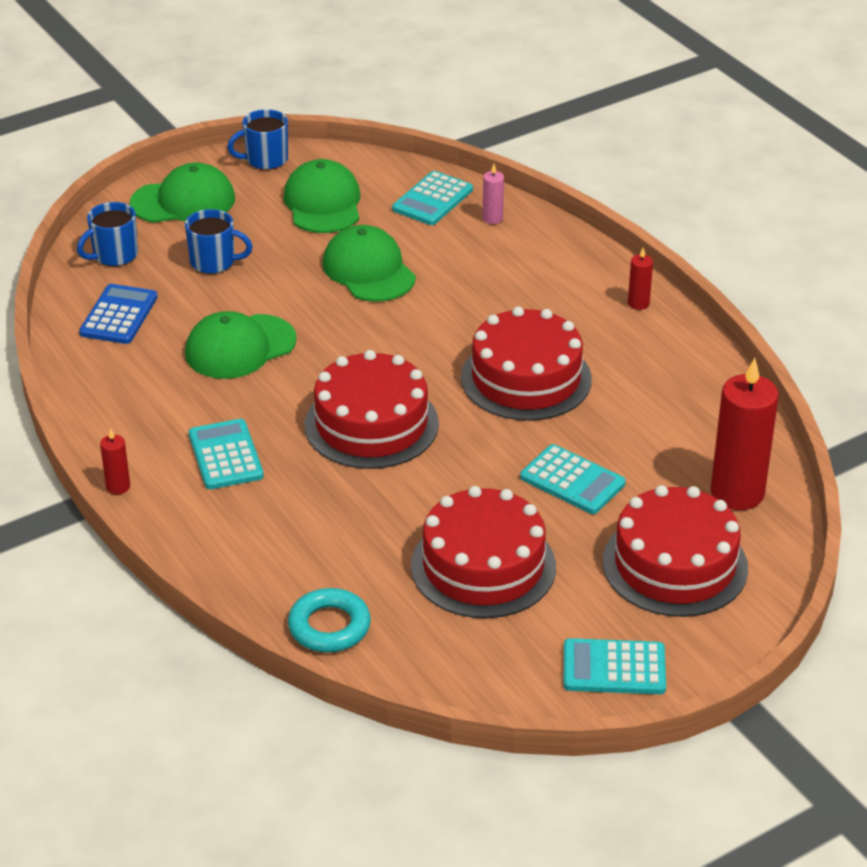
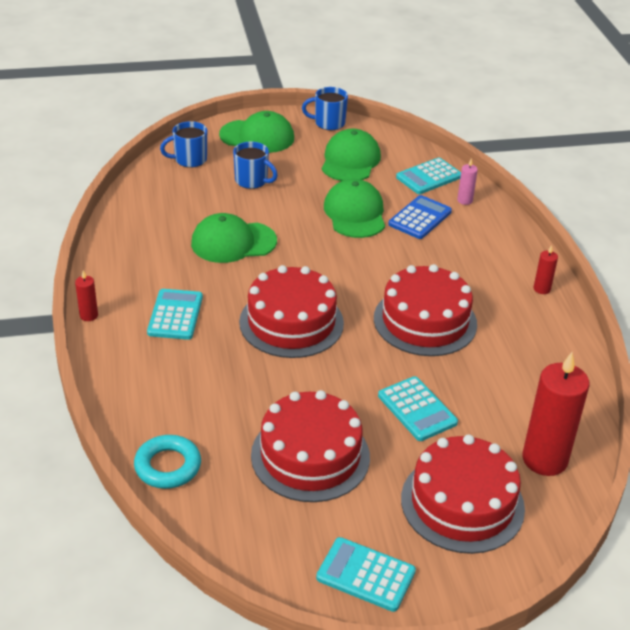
camera: 20 degrees right, 0 degrees up
(119, 315) = (167, 199): blue calculator -> blue calculator (420, 218)

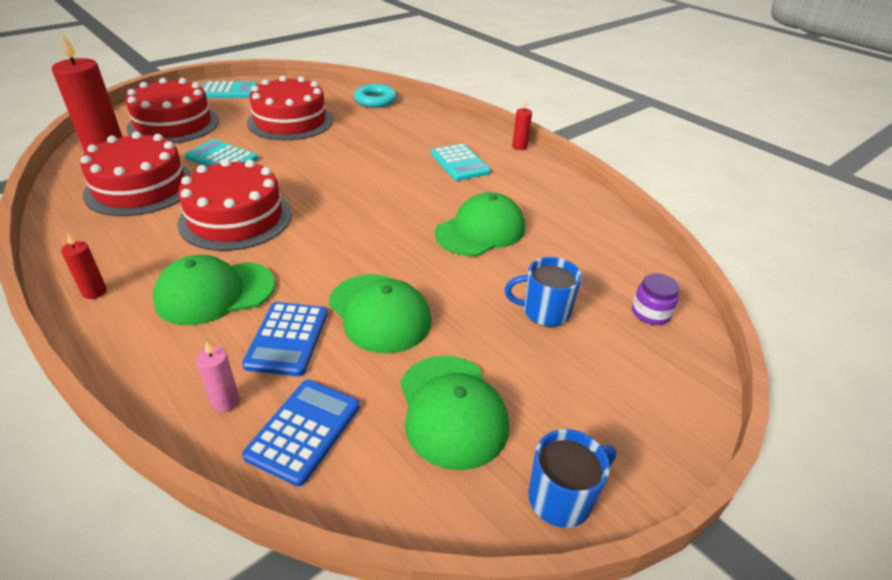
camera: 150 degrees right, 0 degrees up
(189, 160) = (650, 313): blue mug -> purple jar
(257, 136) = (628, 398): green cap -> green cap (215, 292)
(291, 322) = (362, 183): red cake -> red cake (140, 188)
(428, 177) = (304, 431): turquoise calculator -> blue calculator

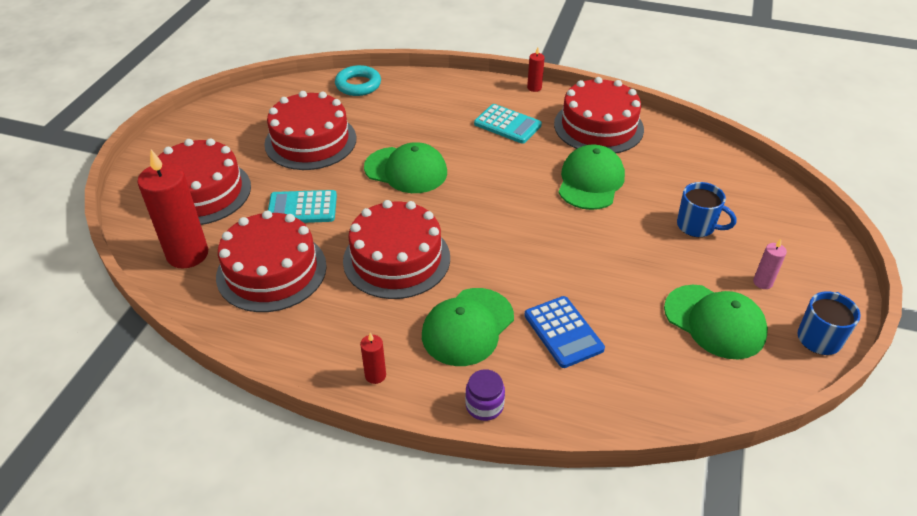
camera: 30 degrees left, 5 degrees up
(225, 401) = (580, 394): pink candle -> pink candle (762, 282)
(229, 91) = (200, 130): turquoise calculator -> none
(304, 431) = (649, 383): blue calculator -> none
(379, 313) = (599, 281): green cap -> green cap (406, 170)
(544, 193) = (598, 126): none -> red cake
(544, 312) = (696, 226): blue mug -> blue mug turned 120 degrees counterclockwise
(650, 313) = (756, 195): purple jar -> purple jar (484, 405)

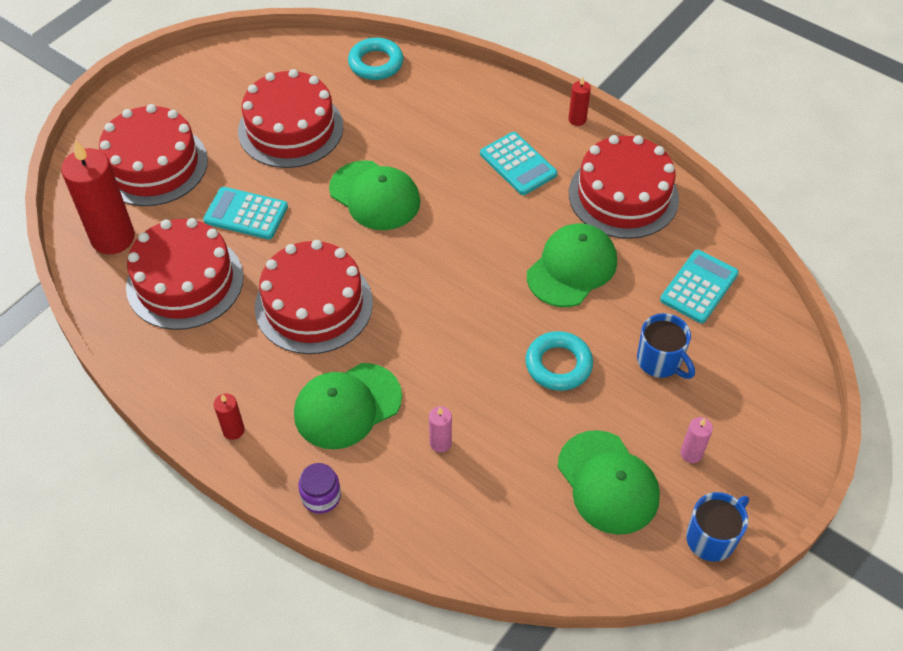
camera: 20 degrees right, 10 degrees up
(563, 332) = (440, 443): blue calculator -> pink candle
(622, 249) = (558, 365): none -> turquoise ring
(691, 170) = (699, 287): none -> turquoise calculator

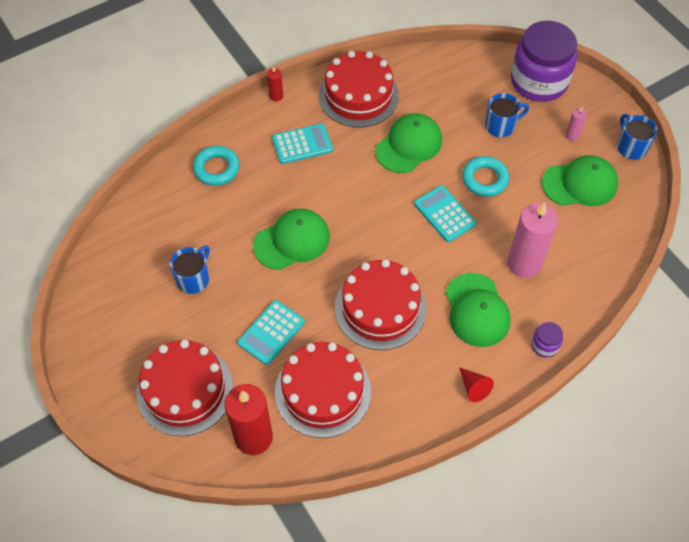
camera: 70 degrees left, 5 degrees up
(233, 430) = (474, 388): red candle -> red cone
(290, 129) = (193, 279): red cake -> blue mug
(376, 63) = (151, 201): turquoise ring -> turquoise ring (216, 168)
(440, 443) = (524, 263): pink candle -> pink candle, size x2.23
(572, 268) = (409, 145): green cap -> green cap turned 75 degrees clockwise
(699, 287) = (451, 85): turquoise calculator -> turquoise calculator (444, 214)
(768, 389) = (539, 81): none -> purple jar

